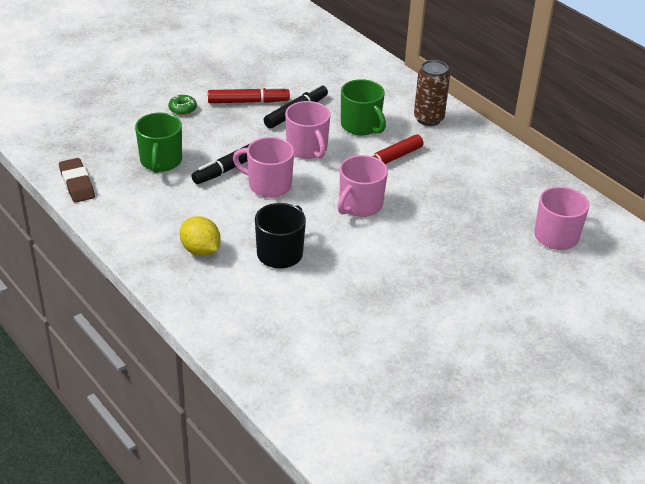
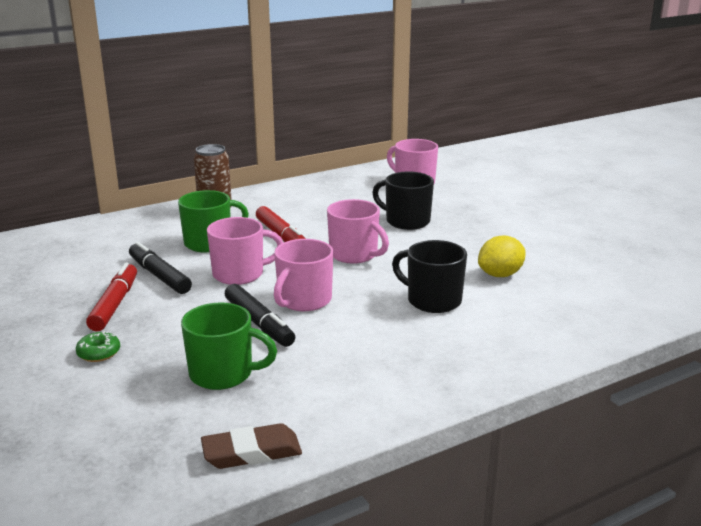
camera: 80 degrees left, 15 degrees down
(201, 250) = (425, 349): yellow lemon -> yellow lemon (500, 275)
(447, 233) = (406, 221): none -> black mug

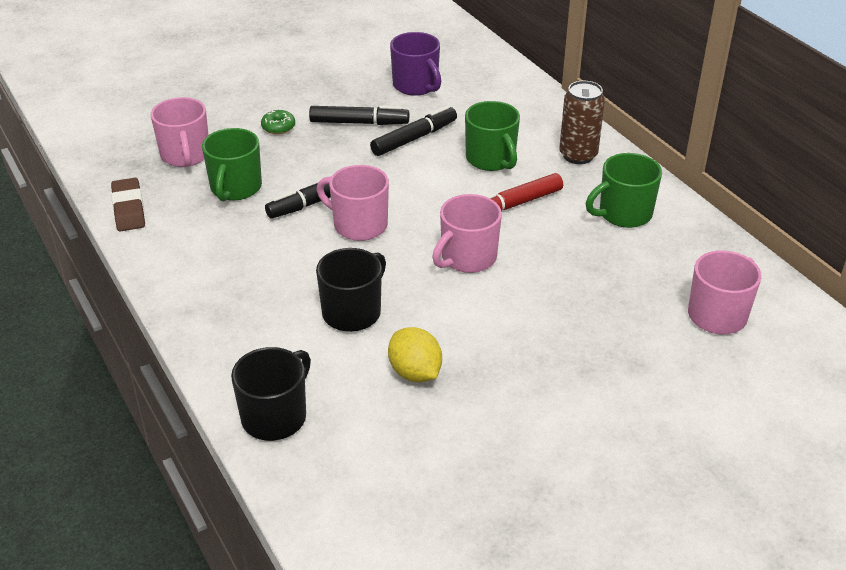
camera: 90 degrees right, 15 degrees up
(54, 275) = (416, 86): none -> purple mug
(114, 304) = (359, 123): red marker -> black marker
(240, 274) = (417, 183): pink mug -> pink mug (185, 155)
(300, 201) = (623, 214): none -> green mug
(406, 221) = (572, 302): black mug -> black mug (275, 416)

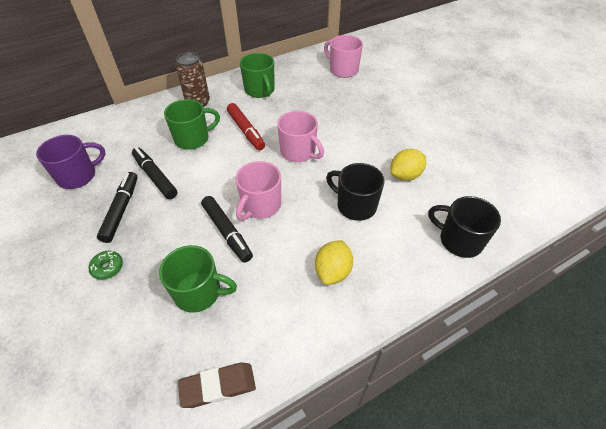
camera: 90 degrees left, 10 degrees up
(185, 155) = (133, 345): pink mug -> none
(244, 287) = (333, 271): none -> yellow lemon

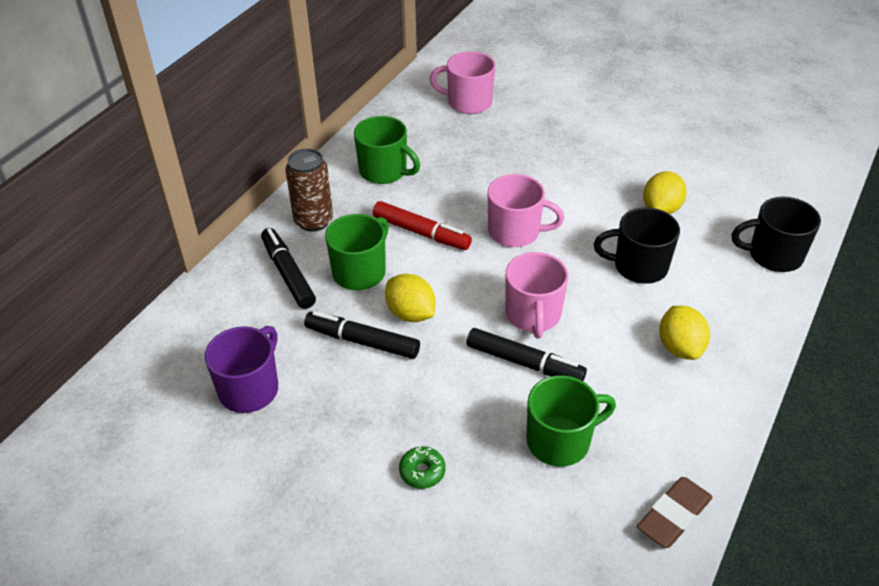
camera: 30 degrees left, 5 degrees down
(121, 210) = (362, 401): black marker -> black marker (288, 274)
(195, 173) = (411, 313): none -> yellow lemon

